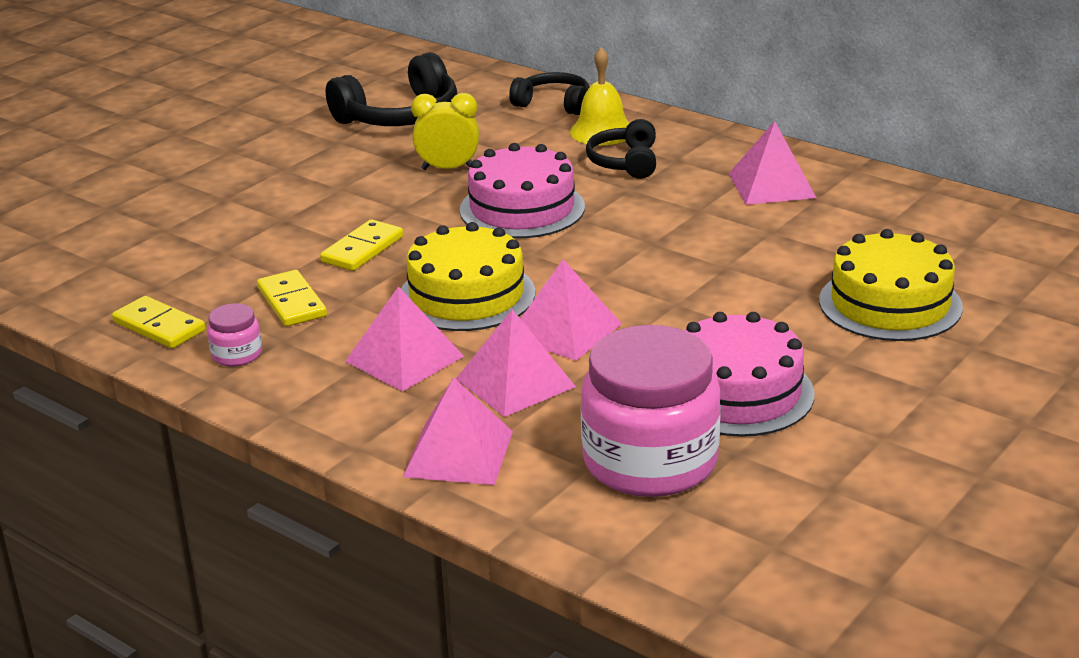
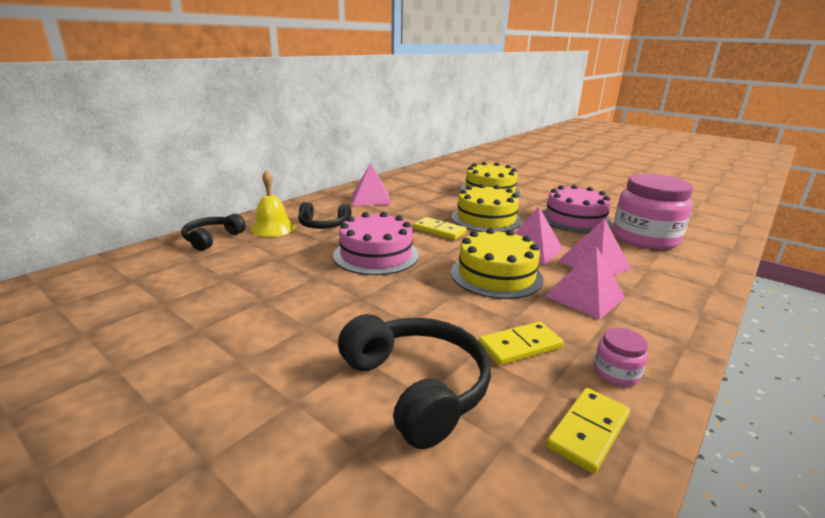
camera: 90 degrees left, 5 degrees down
(362, 249) = (428, 313): yellow domino -> yellow domino (439, 231)
(400, 116) = (169, 297): black headphones -> black headphones (416, 387)
(448, 169) = (297, 277): yellow clock -> none
(458, 453) = (678, 281): pink pyramid -> none
(702, 294) = (486, 219): none -> yellow cake

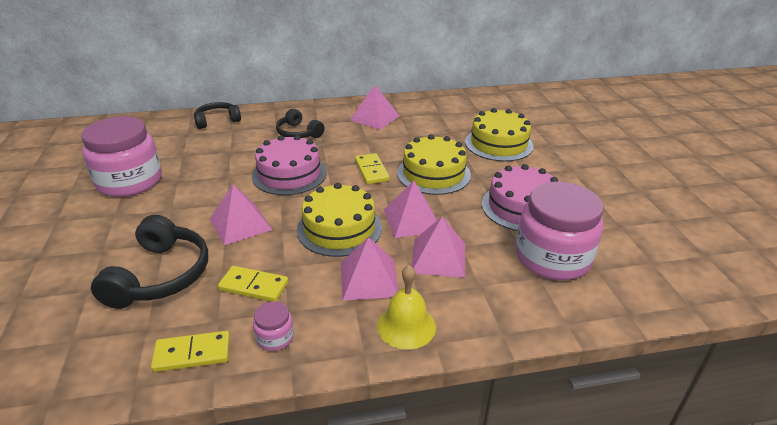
camera: 40 degrees right, 10 degrees up
(198, 323) = (130, 181): none -> pink jar
(272, 228) = (263, 124): yellow bell -> yellow bell (406, 326)
(408, 307) = (240, 224): none -> pink pyramid

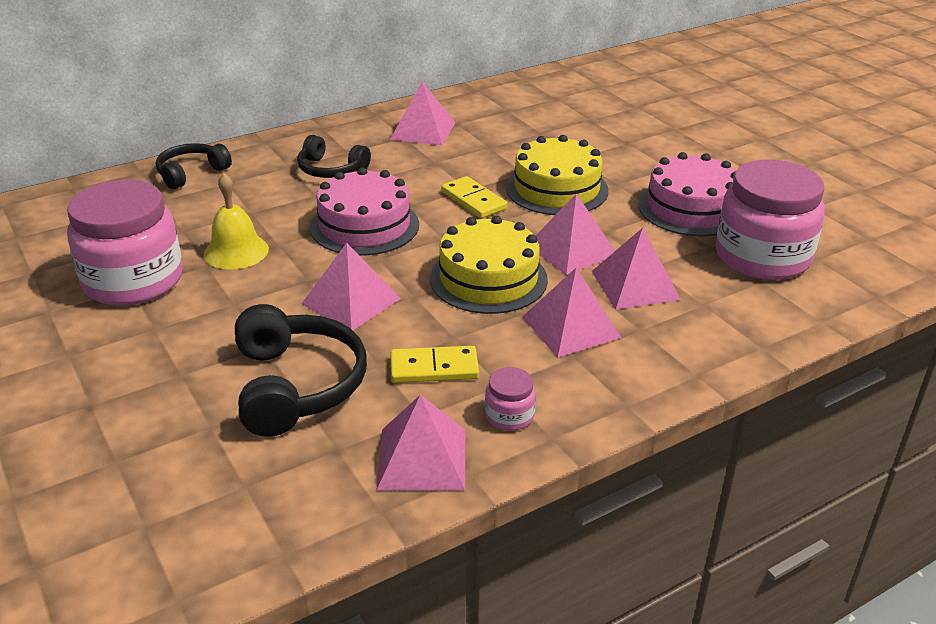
camera: 20 degrees left, 0 degrees up
(192, 354) = (422, 458): yellow domino -> pink pyramid
(406, 326) = (652, 366): yellow bell -> yellow bell (236, 251)
(498, 144) = (611, 137): yellow cake -> none

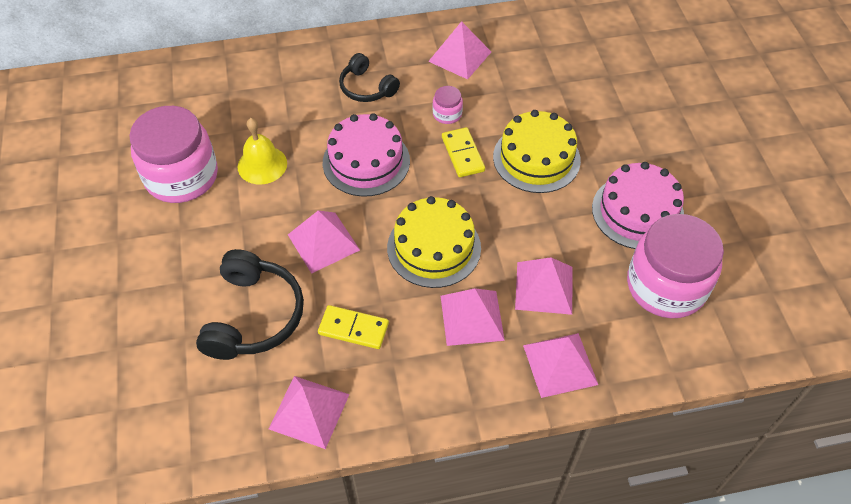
camera: 20 degrees right, 20 degrees up
(191, 173) = (261, 65): black headphones -> none
(509, 416) = (385, 391): pink jar -> pink jar (447, 114)
(571, 250) = (513, 233): pink pyramid -> pink pyramid (560, 365)

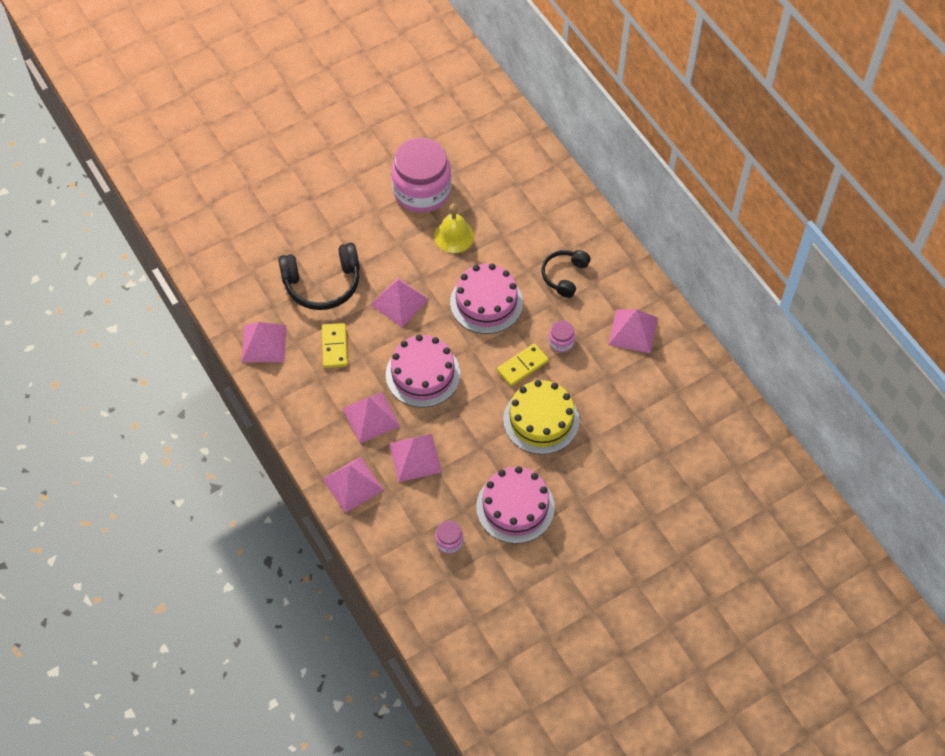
camera: 70 degrees right, 5 degrees up
(434, 247) = (423, 374): yellow cake -> pink cake
(666, 286) = (449, 541): pink jar -> pink jar, size x0.42

